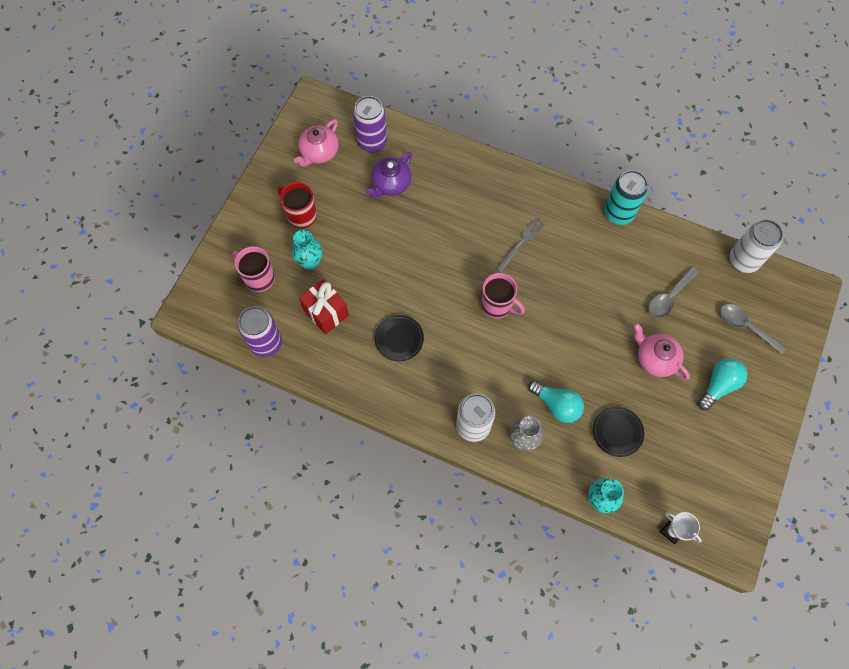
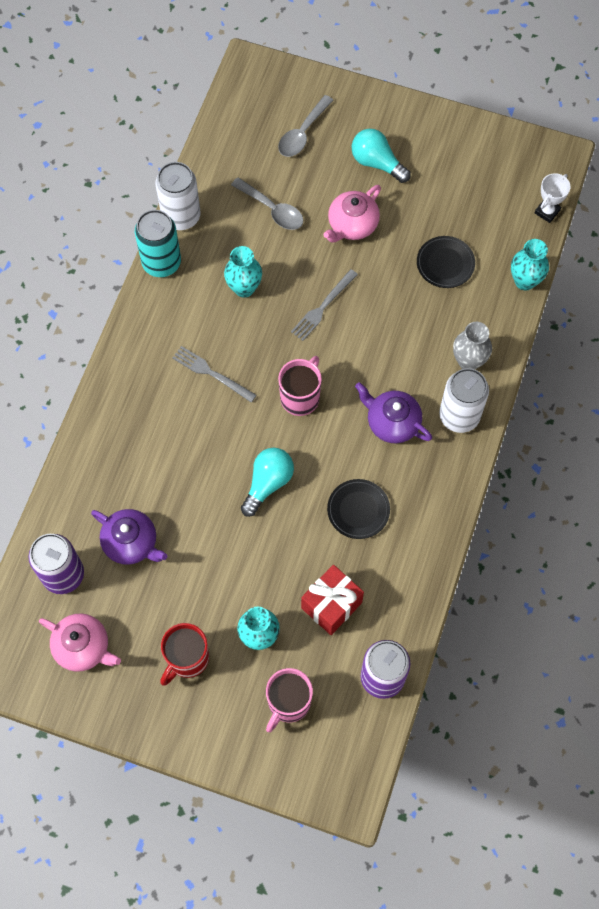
camera: 95 degrees left, 0 degrees up
(471, 372) = (392, 422): none -> purple teapot
(556, 405) = (421, 327): turquoise light bulb -> turquoise light bulb (268, 483)
(577, 329) = (323, 307): none -> grey fork
(595, 271) = (244, 288): none -> turquoise vase
(743, 260) = (217, 131): white can -> white can (181, 216)

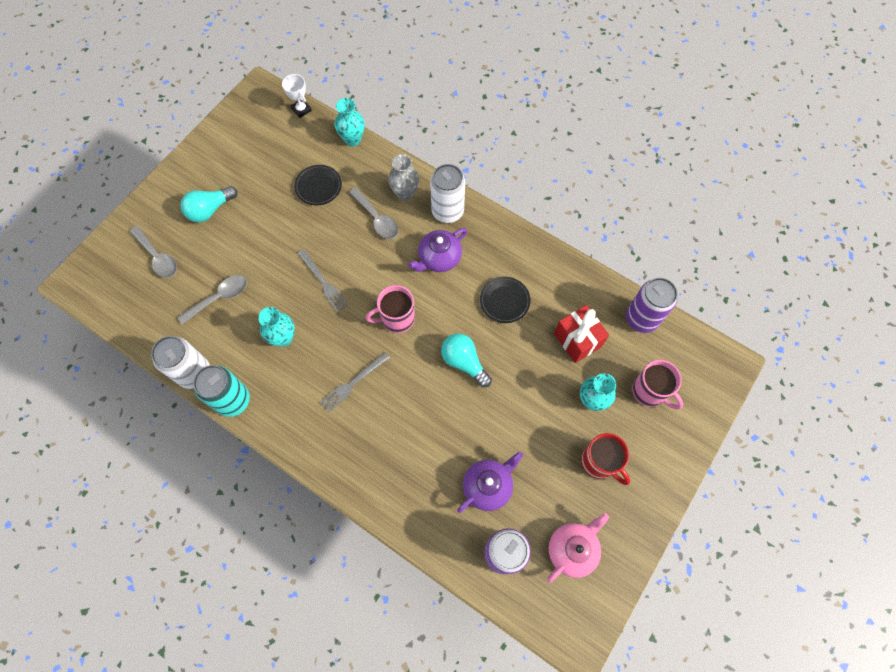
camera: 75 degrees left, 0 degrees up
(300, 397) = (397, 319): pink mug -> pink mug turned 60 degrees counterclockwise
(352, 225) = (258, 242): pink teapot -> none
(423, 339) = (377, 219): none -> grey spoon

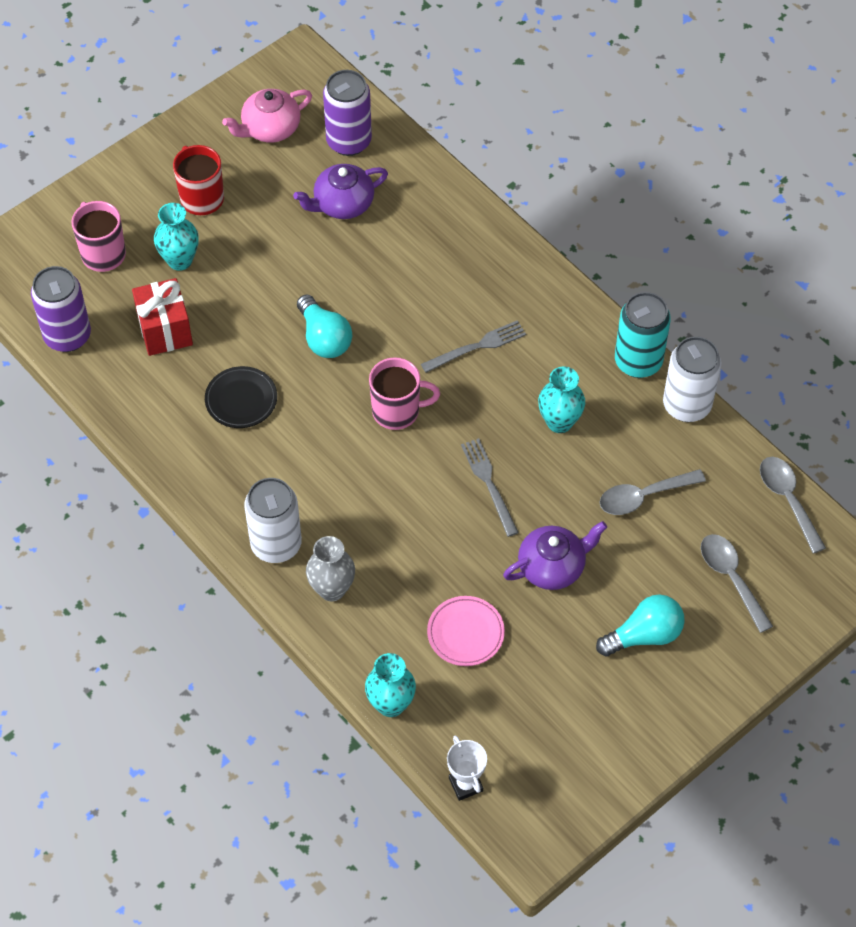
camera: 165 degrees left, 10 degrees down
(318, 187) = (465, 633): black plate -> pink plate
(377, 219) = (387, 559): grey spoon -> grey spoon (787, 500)
(439, 258) = (312, 478): purple teapot -> purple teapot (552, 566)

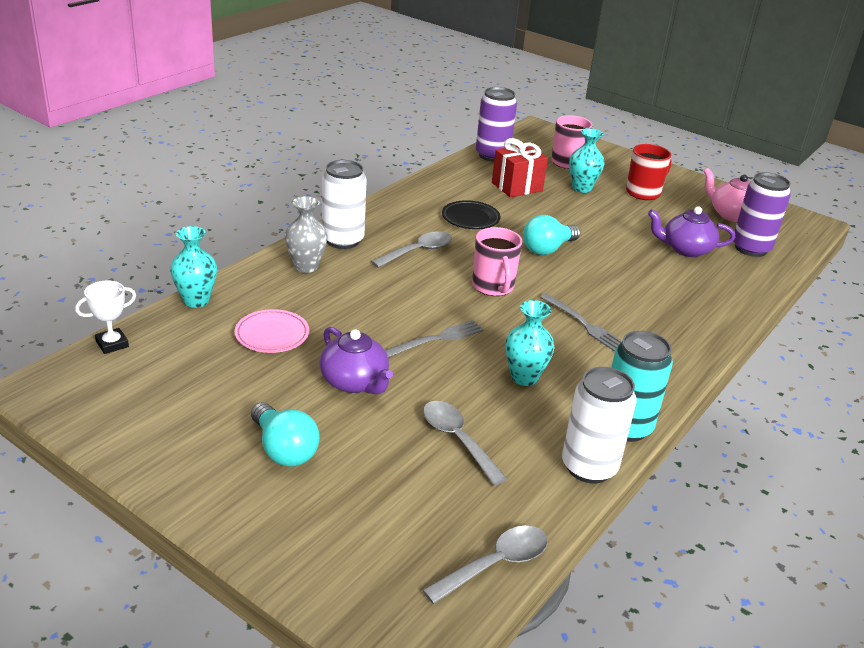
camera: 75 degrees right, 25 degrees down
(342, 204) = (685, 249): purple teapot -> purple teapot turned 45 degrees counterclockwise
(731, 578) = (370, 516): grey spoon -> grey spoon (418, 251)

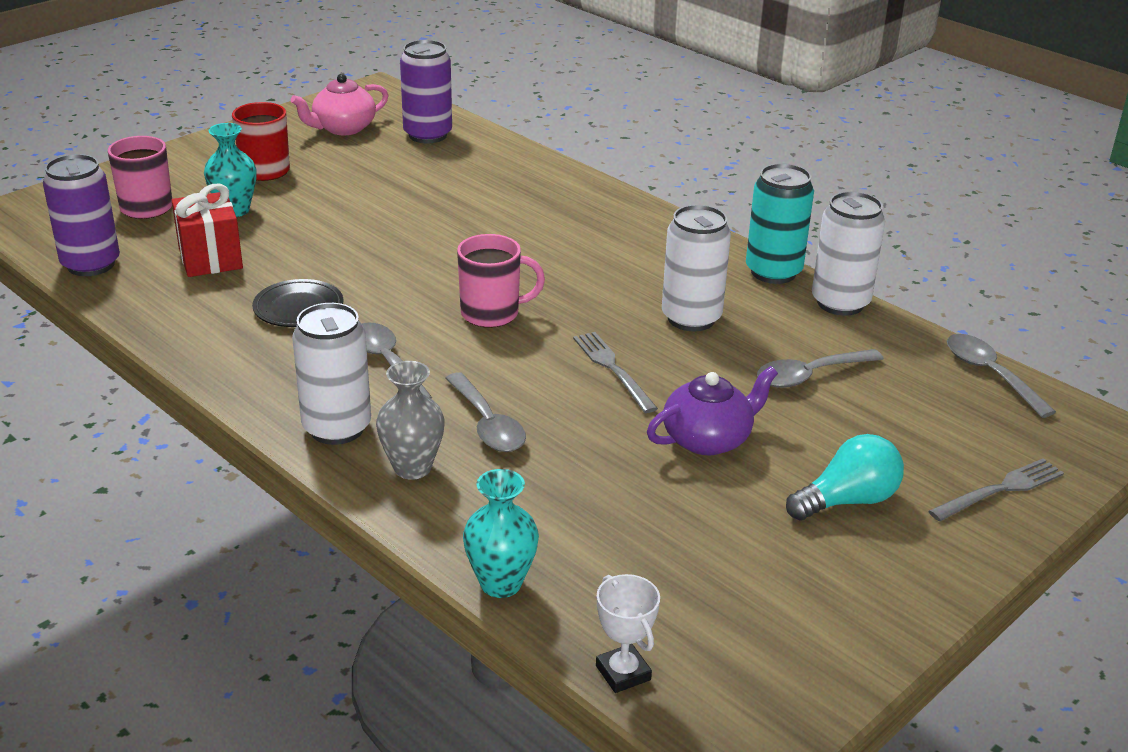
camera: 80 degrees left, 0 degrees up
(272, 335) = (601, 506): pink plate -> none
(356, 290) = (487, 424): none -> grey spoon
(524, 377) = (691, 318): turquoise vase -> white can
(547, 249) = (401, 261): turquoise light bulb -> none
(583, 324) = (582, 264): grey fork -> grey fork (1000, 490)
(685, 249) = (421, 172): purple teapot -> none

